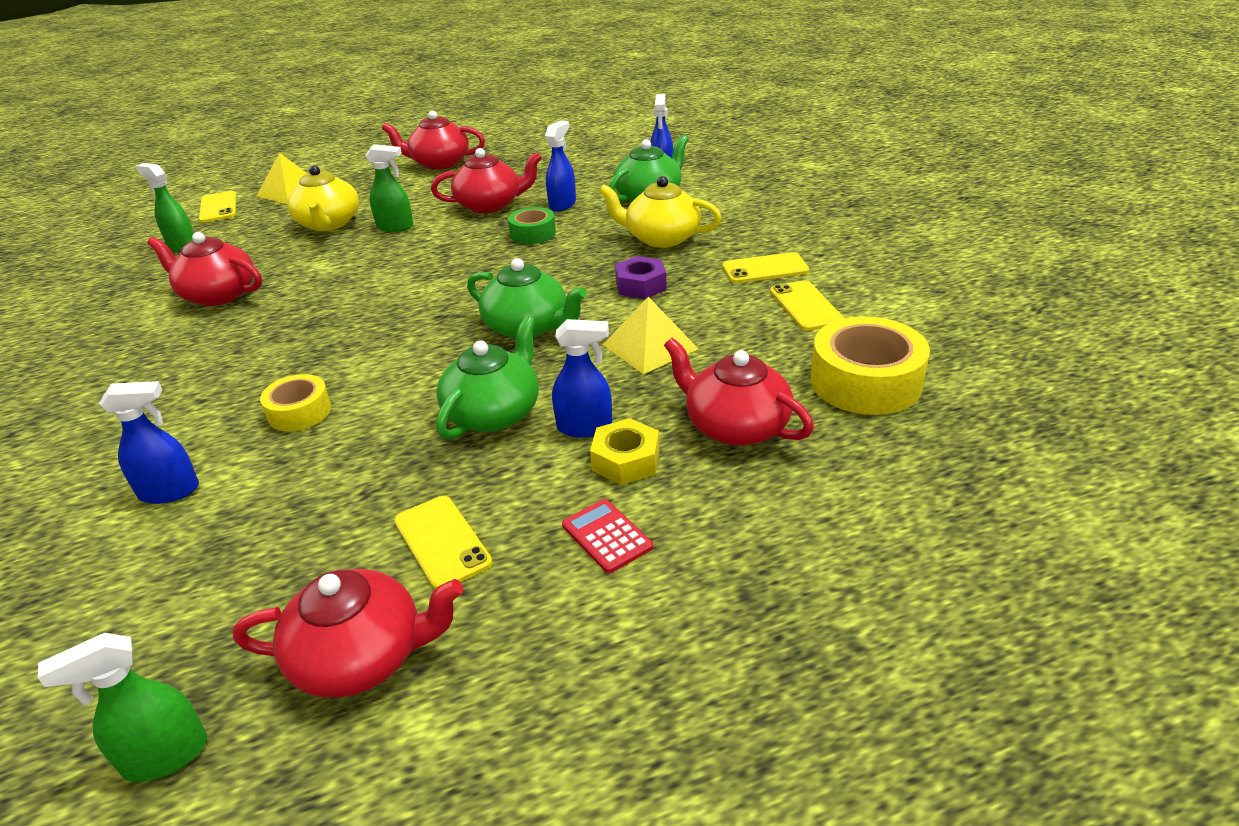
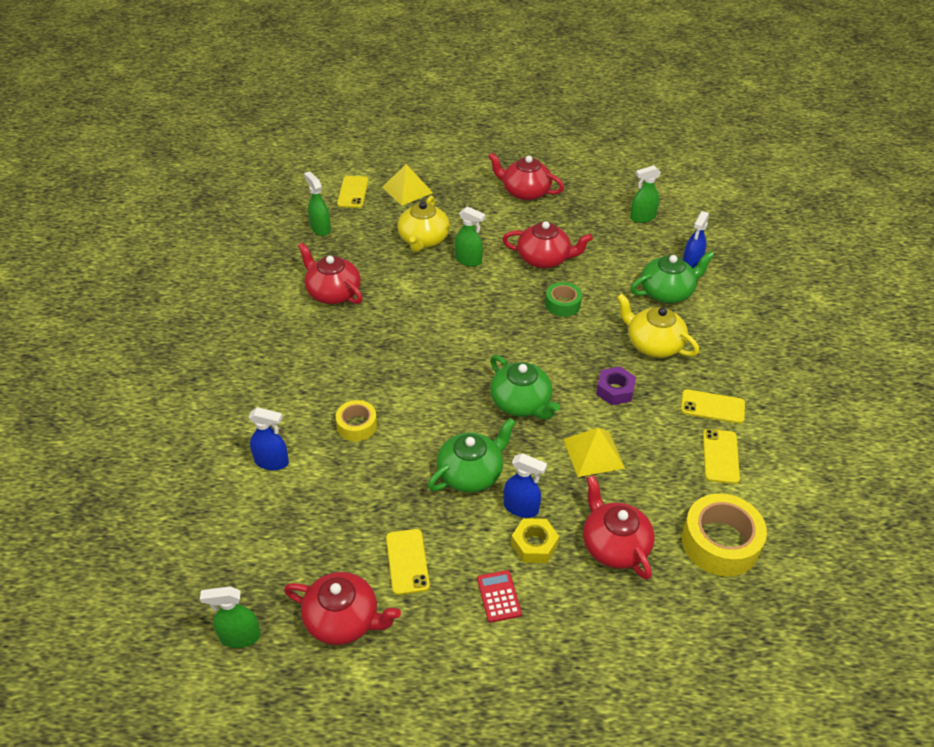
camera: 20 degrees right, 10 degrees up
(562, 204) = (598, 277): blue spray bottle -> none
(585, 153) = (642, 217): none -> green spray bottle

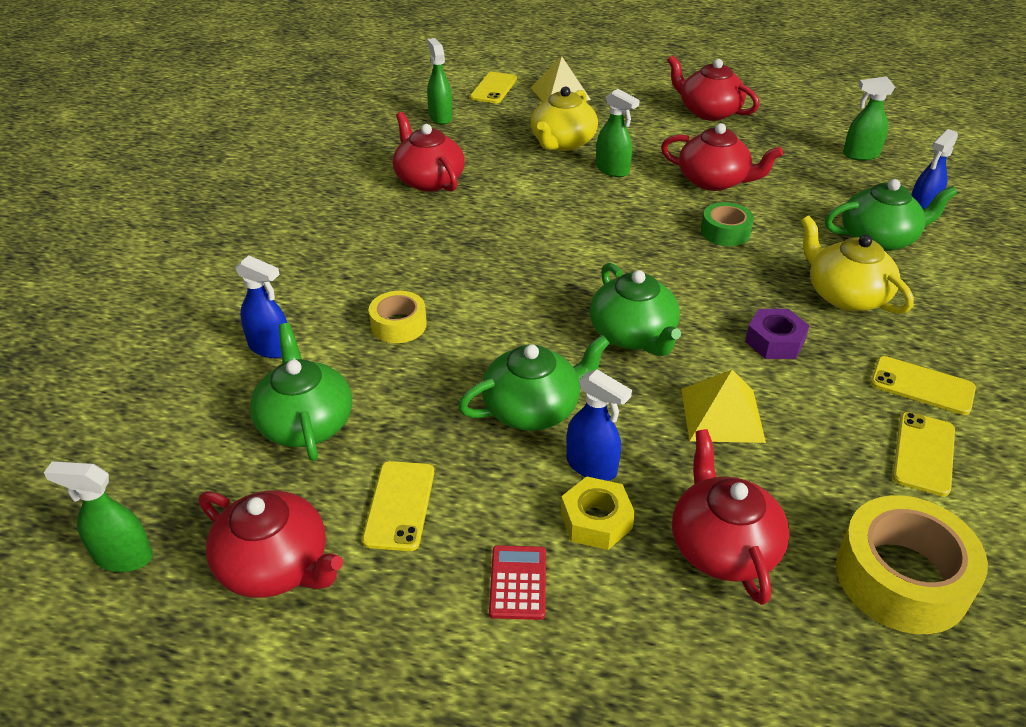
camera: 15 degrees right, 5 degrees down
(321, 515) = (305, 423): none -> green teapot

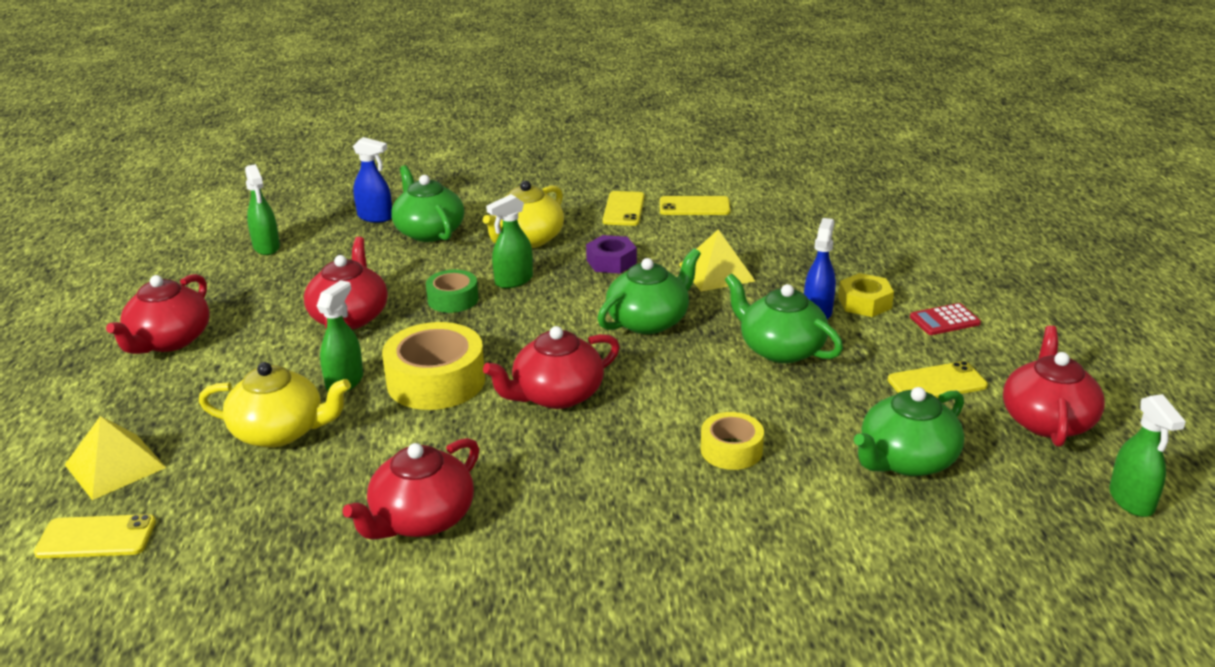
camera: 110 degrees left, 10 degrees down
(270, 348) = (834, 524): blue spray bottle -> none
(440, 117) = (215, 566): green spray bottle -> green spray bottle (513, 281)
(722, 546) = (839, 259): red teapot -> red teapot (556, 395)
(901, 577) = (806, 209): yellow tape -> yellow tape (436, 381)

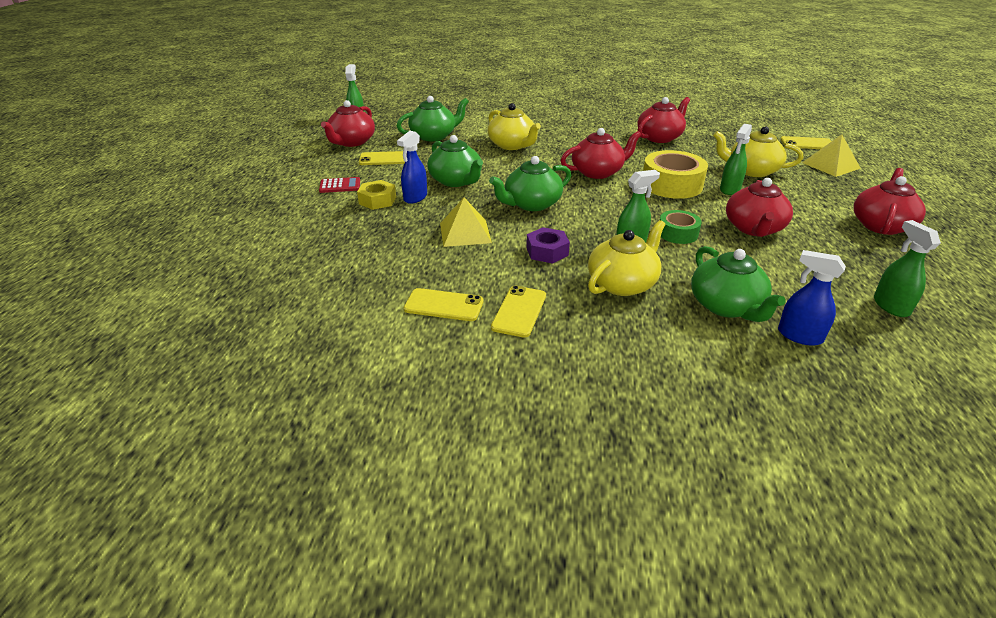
camera: 170 degrees left, 5 degrees up
(731, 450) = (512, 145): yellow tape -> yellow teapot

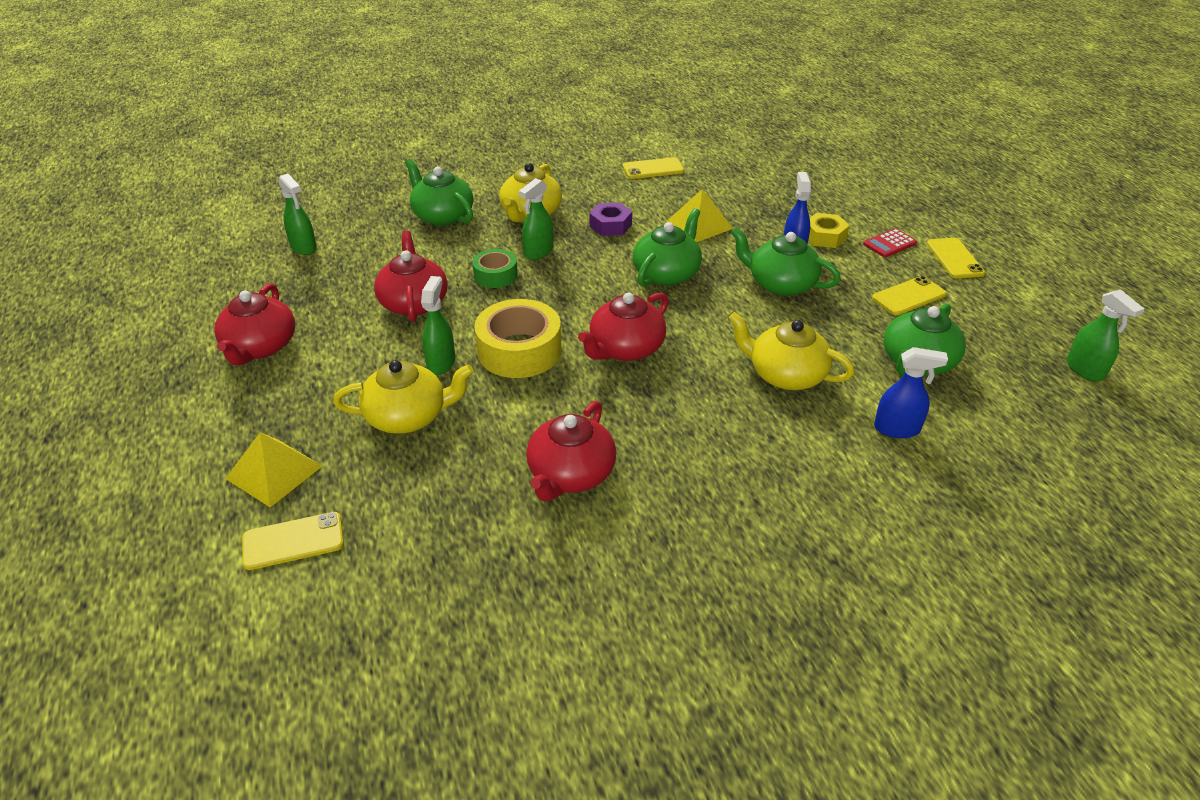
camera: 155 degrees right, 5 degrees up
(351, 142) = (999, 315): red teapot -> none
(519, 311) = (597, 177): yellow phone -> yellow phone (954, 258)
(799, 336) = (388, 208): blue spray bottle -> blue spray bottle (897, 429)

